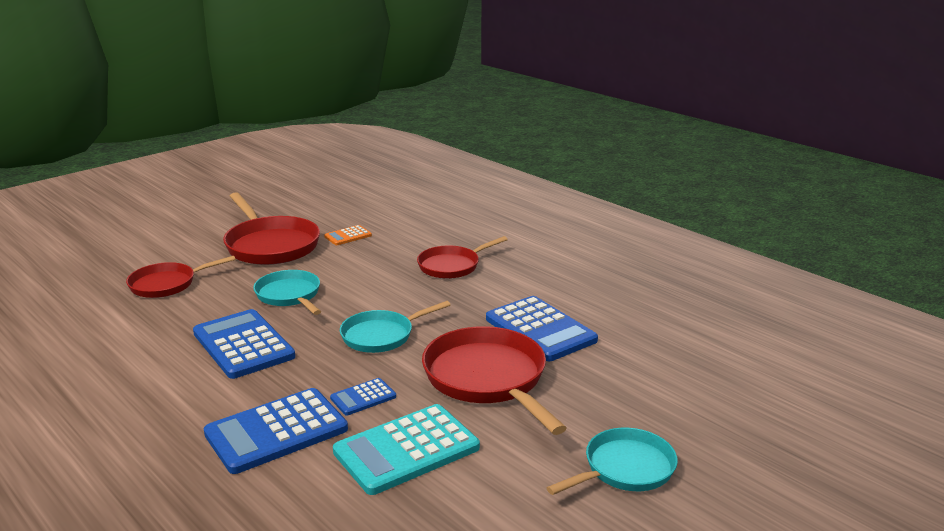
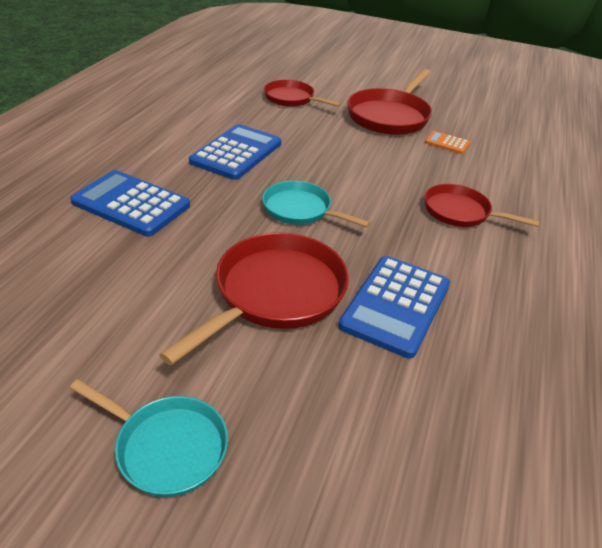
camera: 60 degrees right, 15 degrees up
(290, 295) = (323, 148): turquoise pan -> none
(363, 397) = (199, 230): blue calculator -> none
(406, 450) = (135, 276): turquoise calculator -> none

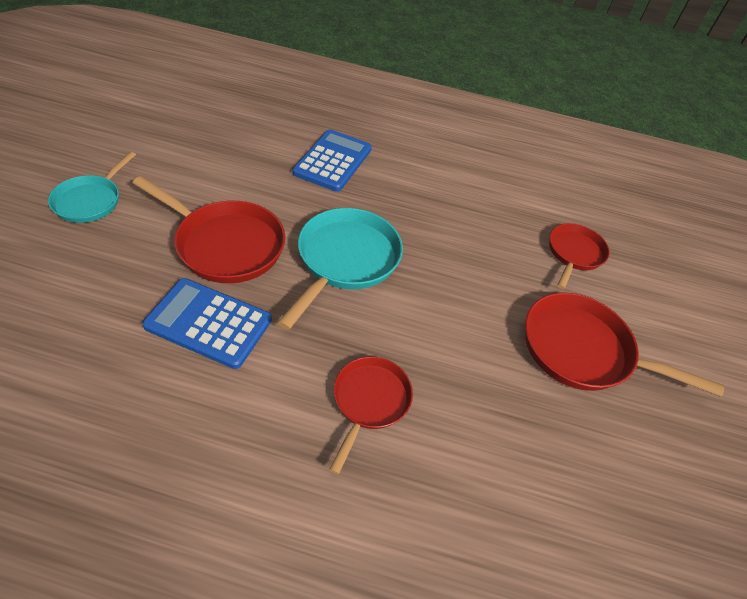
camera: 80 degrees right, 10 degrees up
(236, 153) = (433, 214): blue calculator -> none
(301, 210) = (345, 260): turquoise pan -> turquoise pan, size x1.60
(447, 143) = (537, 412): orange calculator -> none

